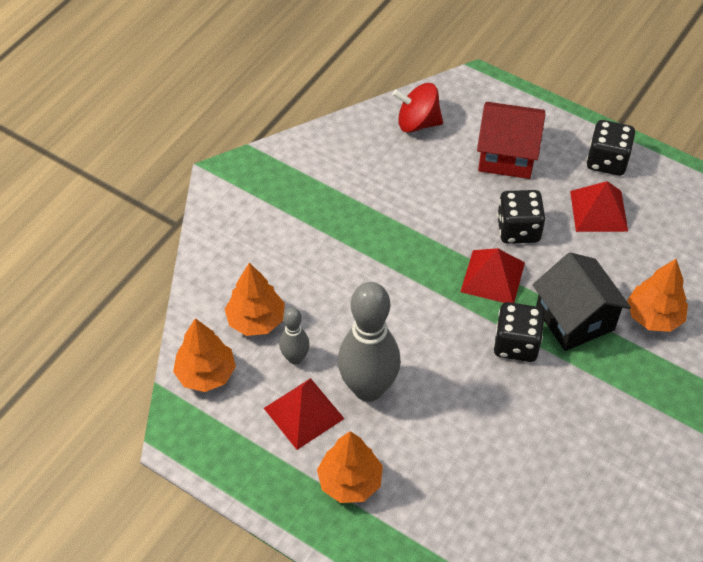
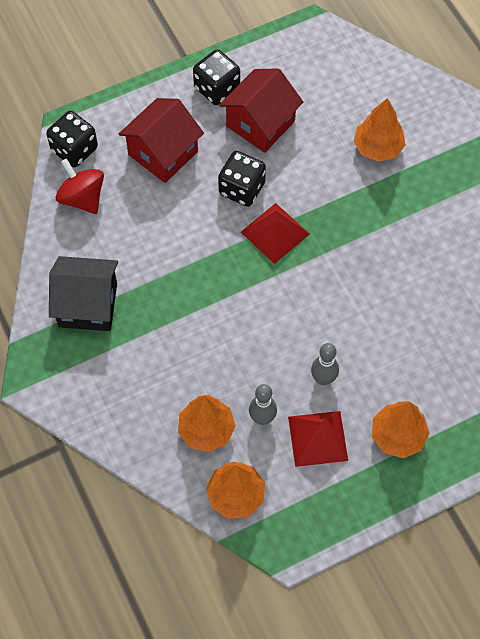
camera: 60 degrees left, 10 degrees up
(368, 388) = (323, 379): grey bowling pin -> grey bowling pin, size x0.50
(417, 123) = (82, 198): red spinning top -> red spinning top turned 105 degrees clockwise
(516, 344) = (346, 252): black dice -> black dice (74, 149)
(574, 319) = (348, 200): black house -> black house (88, 305)
(598, 211) = (260, 123): red pyramid -> red house

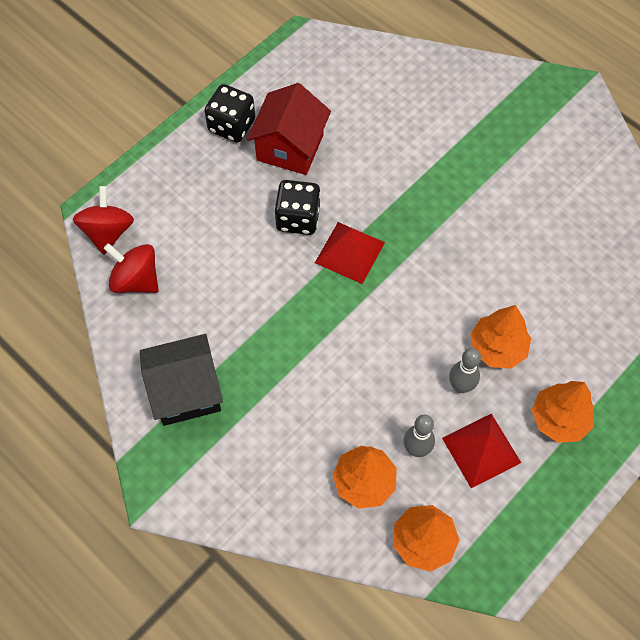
camera: 20 degrees left, 0 degrees up
(74, 149) = (108, 232): black dice -> red spinning top
(163, 153) = (202, 207): red house -> none
(378, 148) = (415, 136): orange tree -> orange tree (497, 348)

